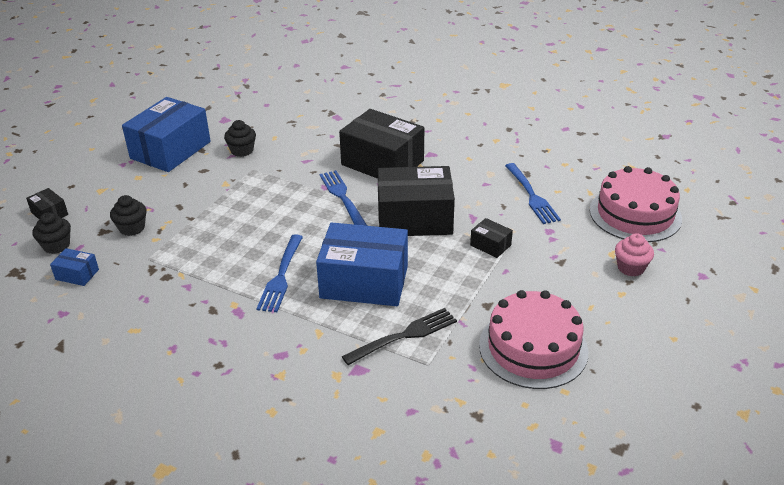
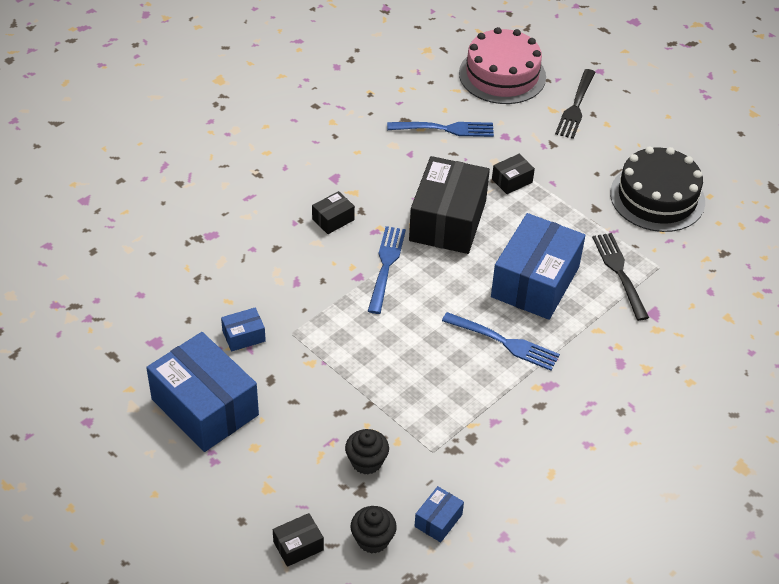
camera: 75 degrees left, 10 degrees up
(242, 151) = (244, 336): black cupcake -> blue box
(342, 197) = (386, 266): blue fork -> blue fork turned 105 degrees clockwise
(382, 163) = (333, 219): black box -> black box, size x0.43
(533, 348) = (657, 197): pink cake -> black cake
(630, 268) = (576, 106): pink cupcake -> black fork

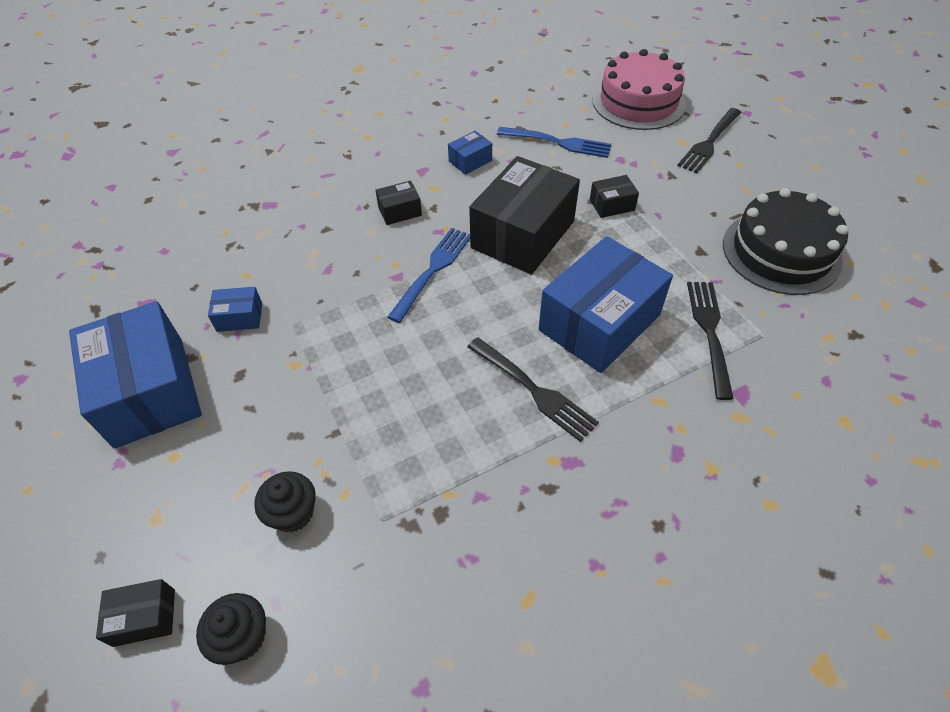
camera: 20 degrees right, 5 degrees up
(438, 520) = (343, 631): blue box -> blue box (470, 161)
(503, 342) = (533, 390): blue fork -> black fork

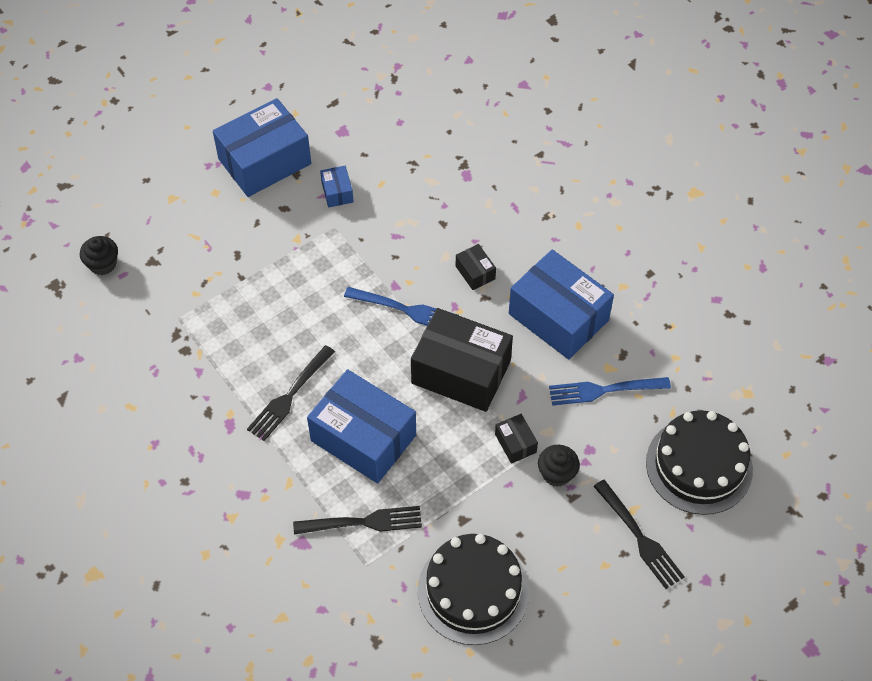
camera: 80 degrees right, 5 degrees up
(144, 617) = (112, 214): black box -> none
(293, 513) = (180, 268): black cupcake -> black cupcake (557, 474)
(470, 161) = (558, 317): blue box -> blue box, size x2.31
(557, 142) = (605, 390): blue fork -> blue fork turned 75 degrees clockwise
(638, 102) = (699, 466): pink cake -> black cake
(709, 142) = (639, 536): black fork -> black fork turned 150 degrees counterclockwise

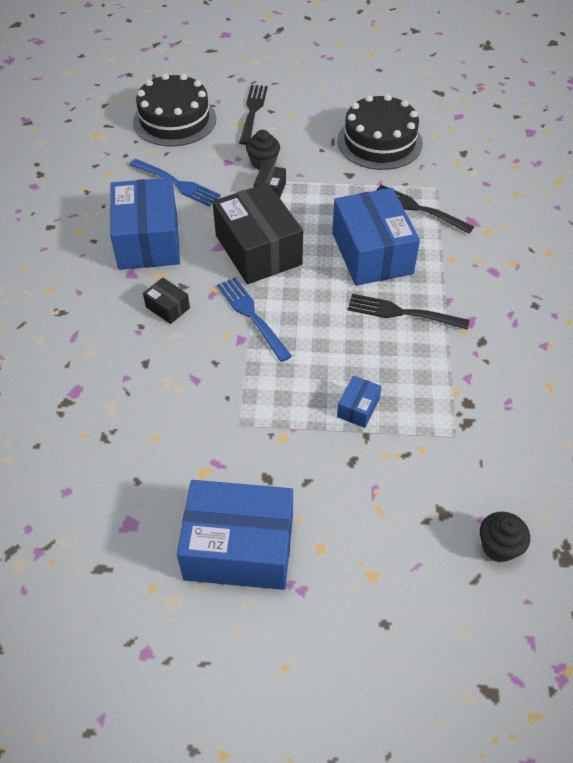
camera: 140 degrees left, 5 degrees down
(290, 395) = (403, 313): black fork -> black fork turned 150 degrees counterclockwise
(337, 192) = (202, 458): blue box -> blue box (358, 408)
(475, 272) = (167, 307): black box -> black box turned 60 degrees counterclockwise

